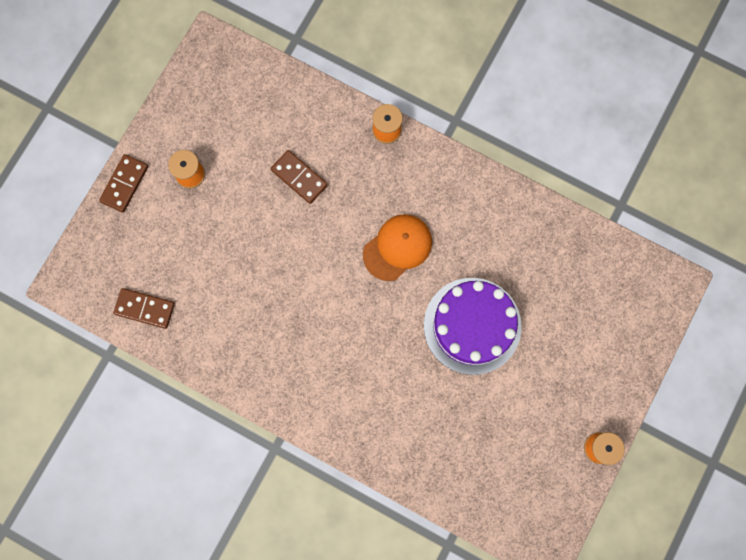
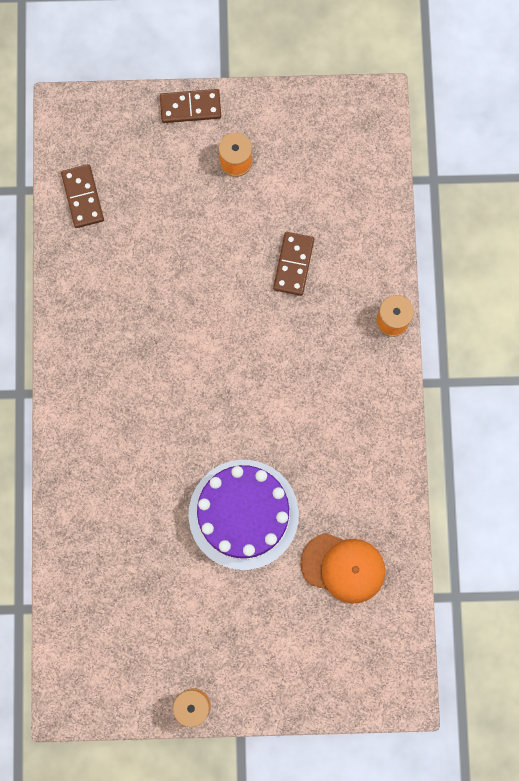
camera: 60 degrees right, 0 degrees up
(397, 247) = (279, 398): orange cap -> orange cap (343, 567)

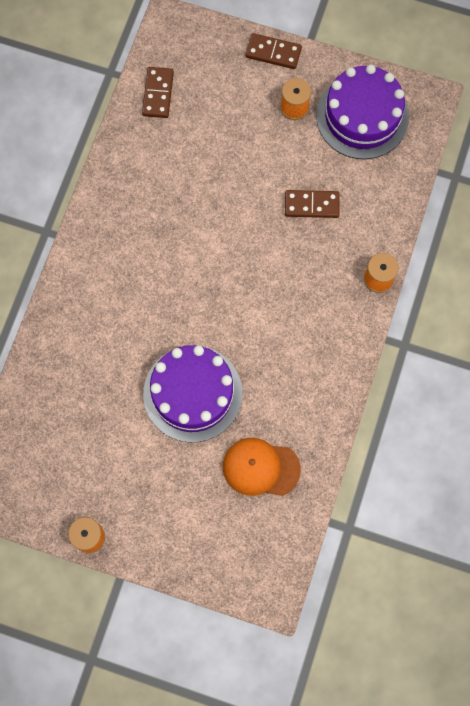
camera: 20 degrees right, 5 degrees down
(293, 264) = (311, 205): brown domino -> brown domino turned 60 degrees clockwise
(312, 147) = (362, 116): none -> purple cake
(343, 567) = (260, 468): orange cap -> orange cap turned 150 degrees clockwise

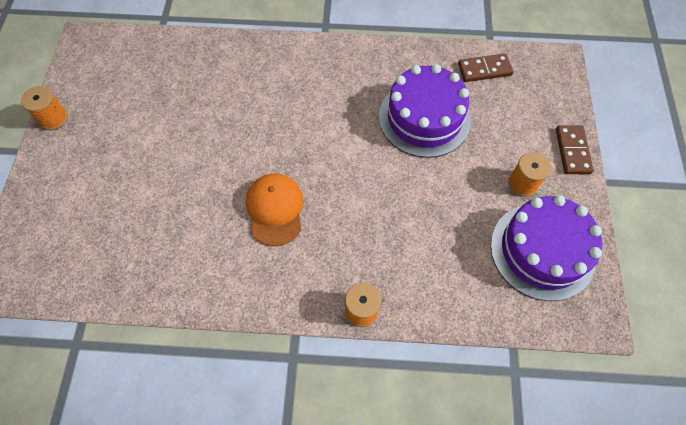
camera: 75 degrees right, 10 degrees down
(192, 393) = (198, 165): purple cake -> purple cake (424, 118)
(260, 468) = (131, 241): orange cap -> orange cap (275, 210)
(311, 205) = (422, 224): brown domino -> none

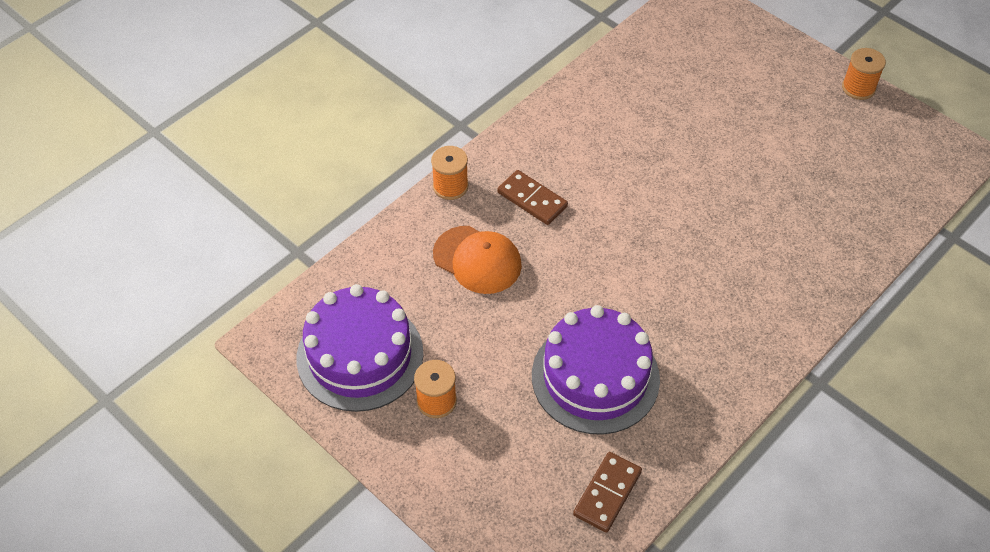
camera: 130 degrees right, 10 degrees down
(275, 210) = (603, 187): orange cap -> orange cap (477, 260)
(572, 151) = (423, 483): brown domino -> brown domino (532, 199)

